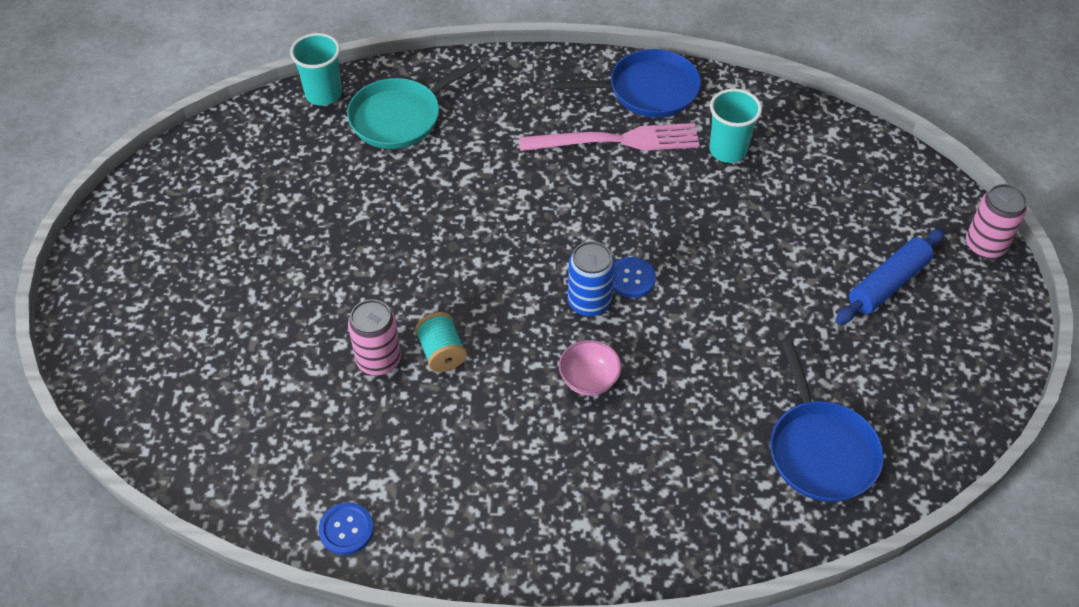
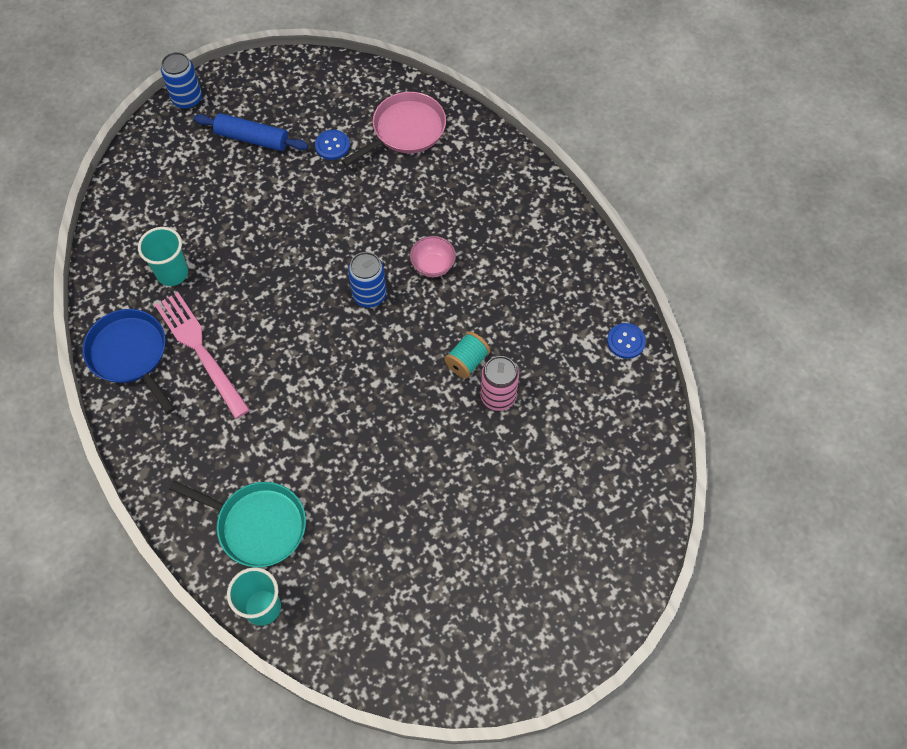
camera: 120 degrees left, 10 degrees up
(631, 278) = (333, 280): blue button -> blue button (332, 145)
(821, 450) = (405, 130): blue pan -> pink pan
(985, 245) = (187, 99): pink can -> blue can

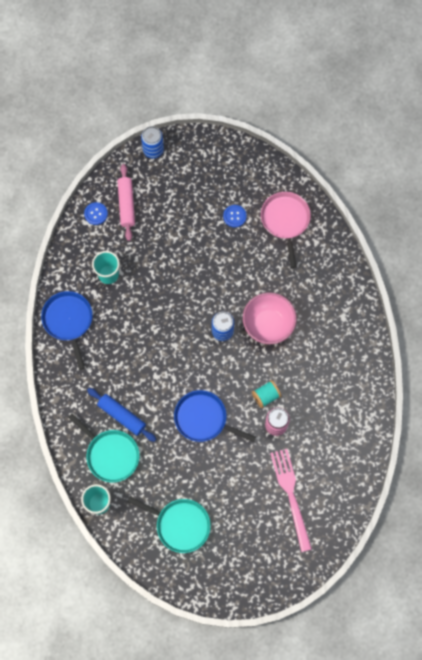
camera: 20 degrees right, 10 degrees up
(170, 176) = (126, 204): none -> pink rolling pin
(200, 350) = (110, 333): pink fork -> pink fork (291, 495)
(252, 138) = (185, 194): blue rolling pin -> blue rolling pin (122, 416)
(385, 424) = (203, 418): none -> blue pan
(405, 130) = (285, 220): pink pan -> pink pan turned 75 degrees counterclockwise
(406, 594) = (180, 525): none -> turquoise pan
(433, 266) = (268, 324): pink bowl -> pink bowl, size x1.79
(626, 341) = (367, 417): blue button -> blue button (96, 214)

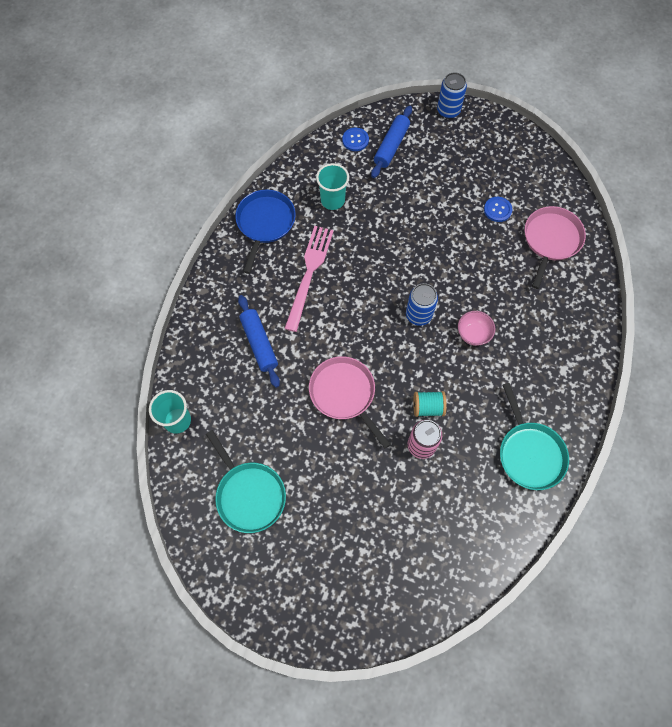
camera: 30 degrees right, 5 degrees down
(111, 454) = (222, 376): turquoise pan -> turquoise pan (529, 453)
(126, 204) = (391, 146): pink rolling pin -> blue rolling pin
(203, 418) = (344, 394): blue pan -> pink pan
(268, 324) = (473, 334): pink bowl -> pink bowl, size x0.56
(291, 495) = (394, 535): pink fork -> pink fork (309, 273)

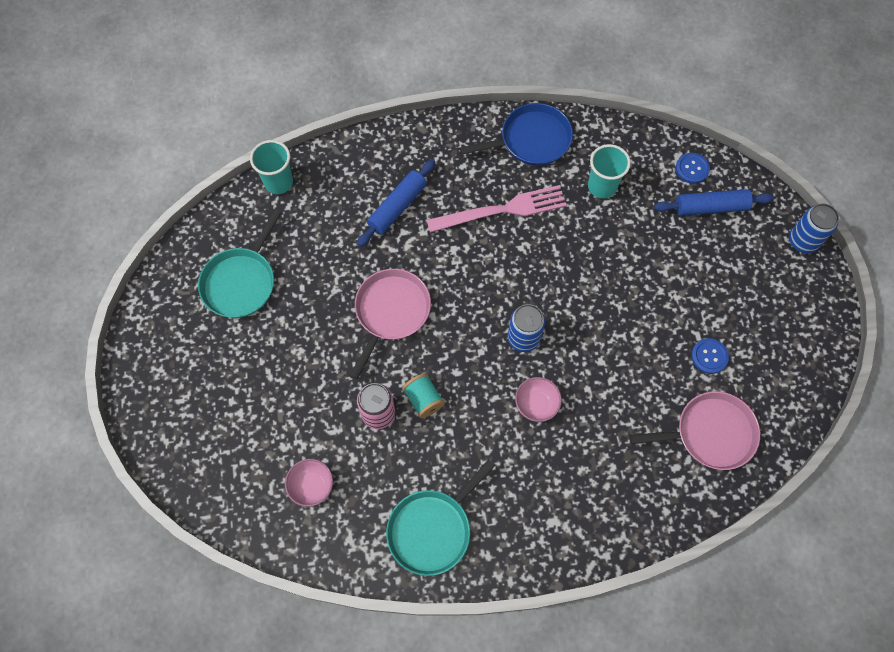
camera: 60 degrees right, 0 degrees up
(453, 524) = (312, 486): none -> pink bowl

